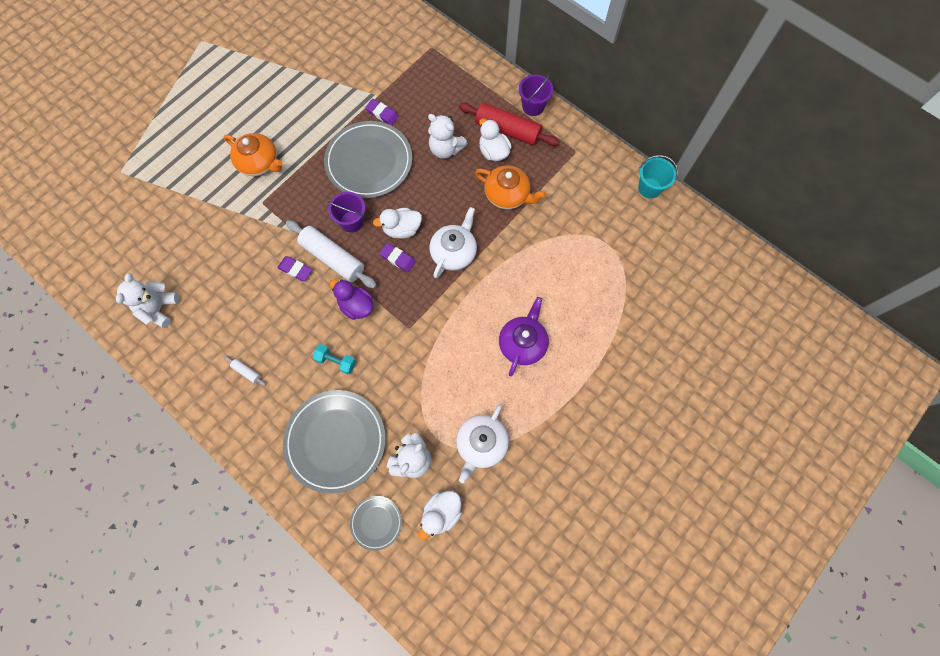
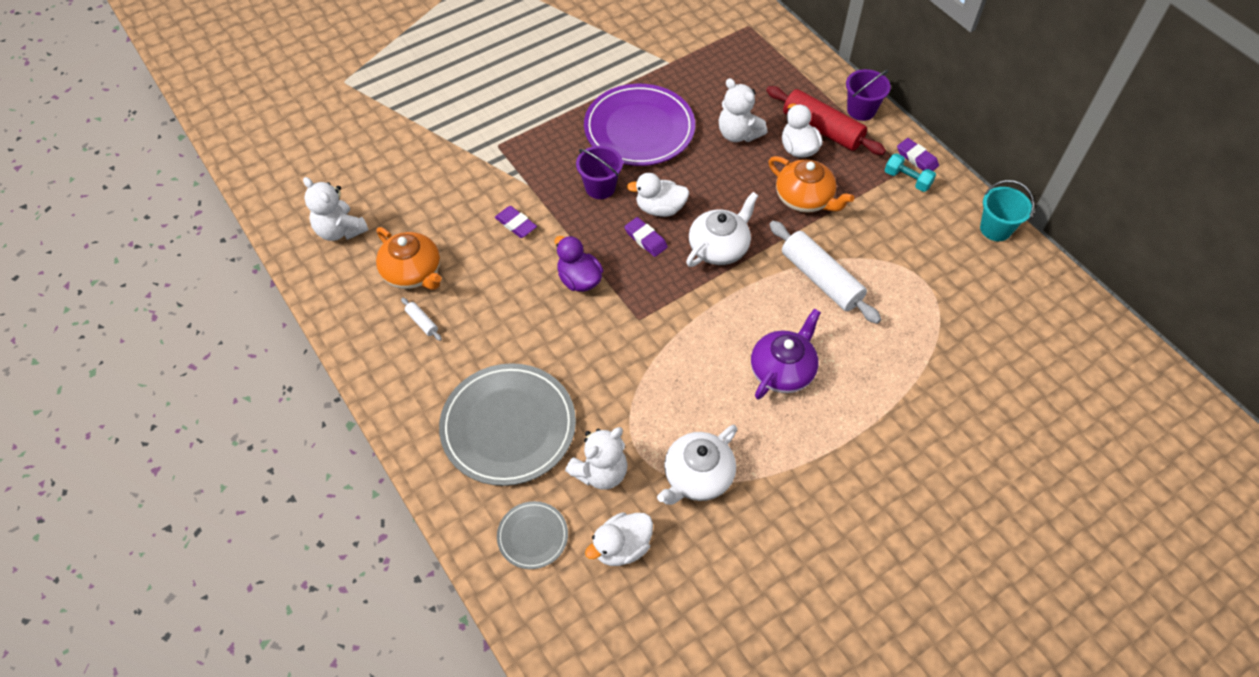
camera: 15 degrees right, 15 degrees down
(159, 309) = (340, 230): white teddy bear -> white teddy bear turned 75 degrees counterclockwise
(259, 163) = (507, 104): orange teapot -> orange teapot (413, 273)
(333, 258) = (565, 222): white rolling pin -> white rolling pin (820, 279)
(336, 361) = (536, 335): turquoise dumbbell -> turquoise dumbbell (907, 179)
(369, 162) = (639, 129): grey plate -> purple plate
(382, 114) = (669, 82): purple eraser -> purple eraser (917, 158)

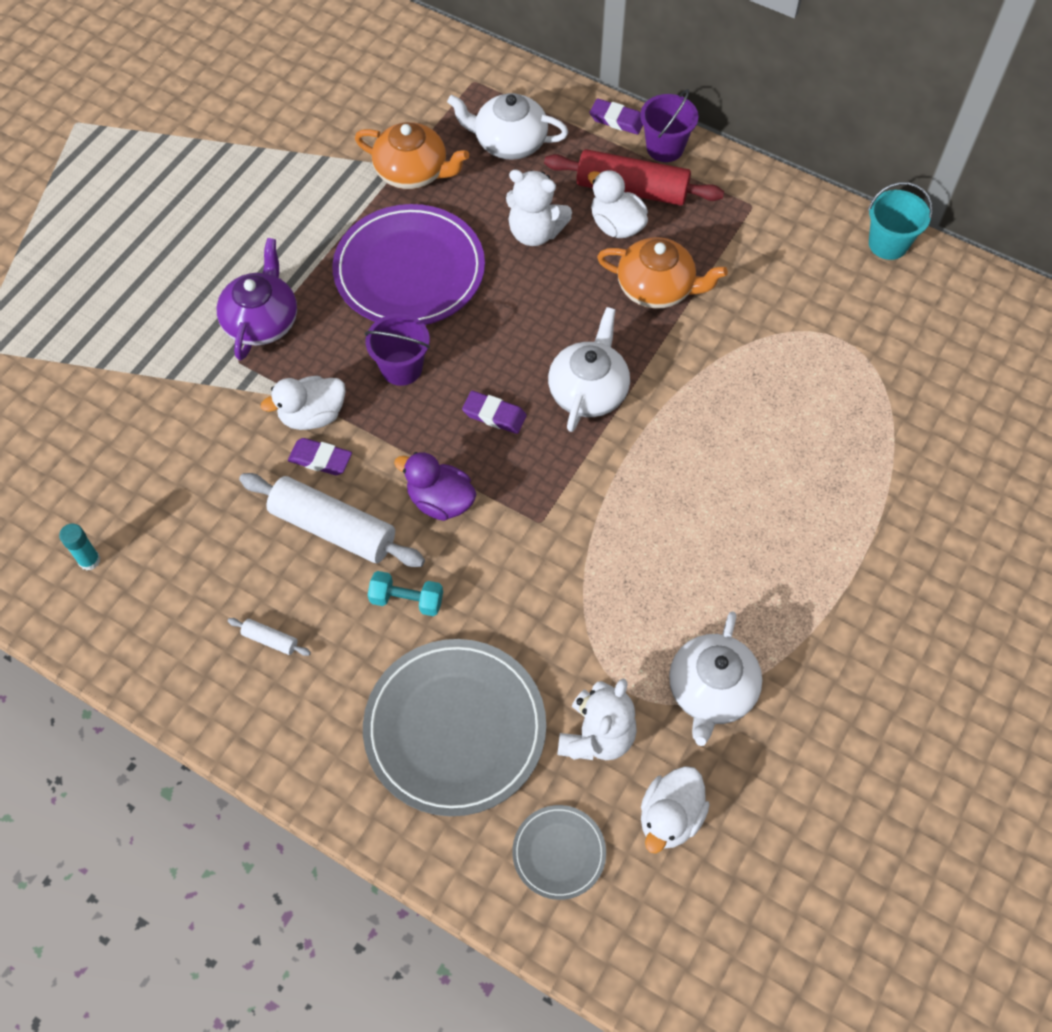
camera: 25 degrees left, 5 degrees up
(340, 230) = (89, 560): white teddy bear -> turquoise glue stick
(413, 273) = (221, 579): orange teapot -> orange teapot (413, 172)
(660, 208) = (490, 367): white duck -> white duck (312, 415)
(752, 71) = (509, 142): none -> white teapot
(783, 370) = (741, 516): purple teapot -> purple teapot (262, 321)
(820, 279) = (726, 384): white rolling pin -> white rolling pin (333, 528)
(907, 179) = (761, 219): turquoise dumbbell -> turquoise dumbbell (407, 600)
(917, 158) = (759, 187): purple eraser -> purple eraser (617, 120)

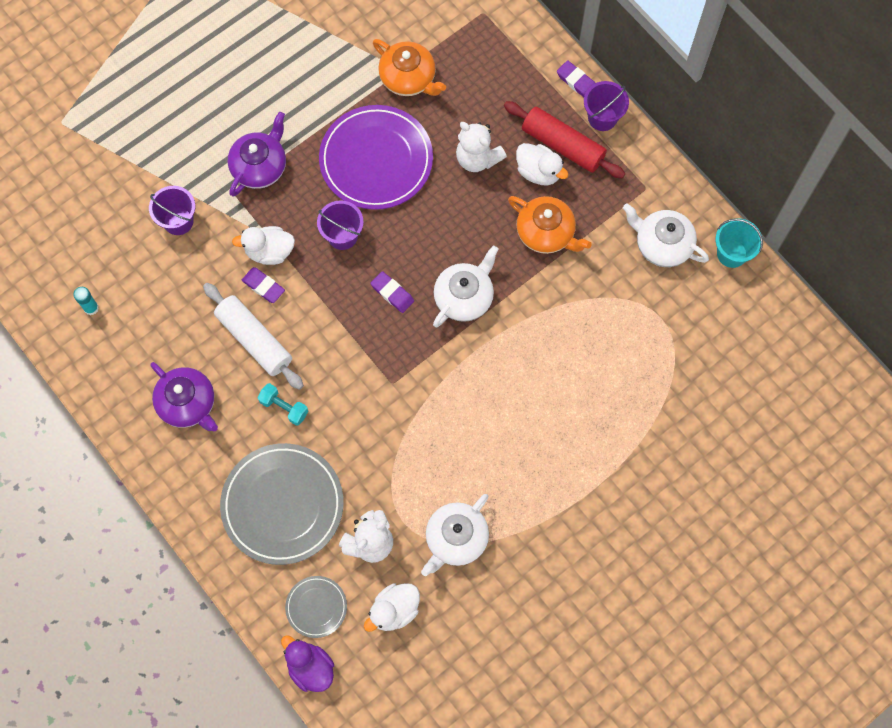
camera: 20 degrees right, 10 degrees up
(175, 416) = (178, 221): none -> purple bucket
(270, 640) = (188, 404): white rolling pin -> purple teapot
(440, 501) = (332, 345): purple duck -> purple duck (310, 667)
(509, 142) = (489, 75): white teapot -> white teapot (662, 244)
(616, 225) = (538, 172): white duck -> white duck turned 150 degrees clockwise

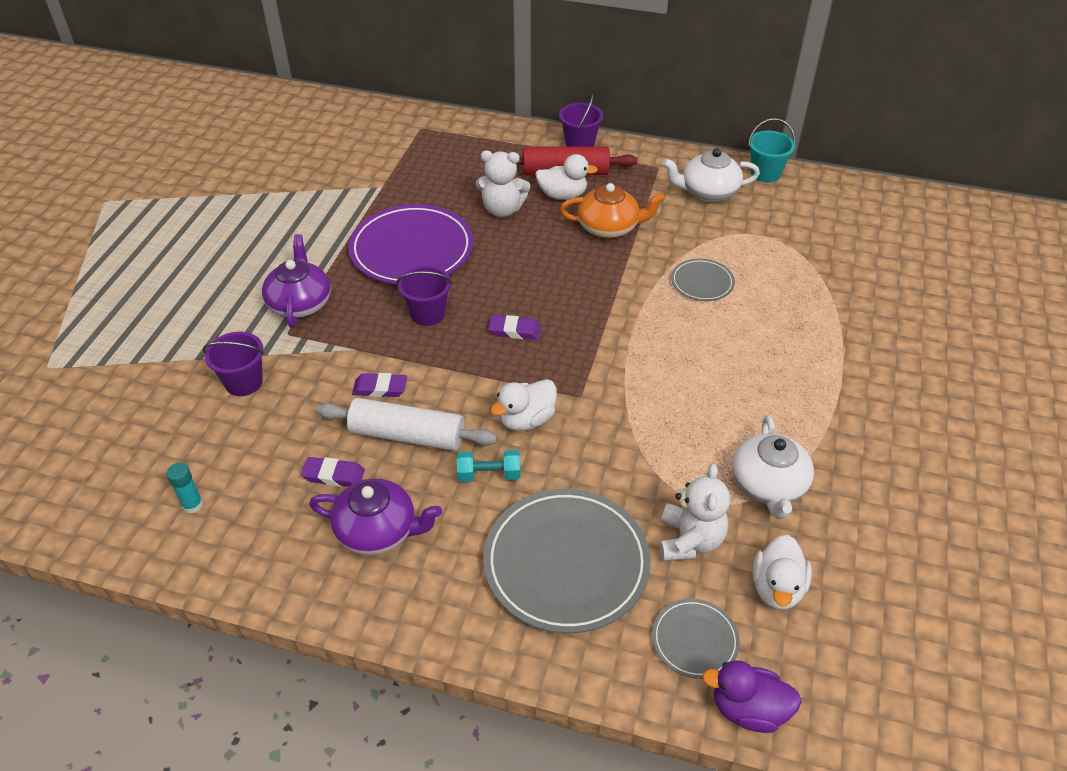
camera: 35 degrees left, 25 degrees down
(269, 251) = (363, 359): white duck -> white duck (526, 420)
(408, 78) = (393, 189): orange teapot -> none
(464, 297) = (583, 301): white teapot -> none
(569, 337) = (702, 282): none -> grey plate
(577, 82) = (537, 134): purple eraser -> purple eraser (334, 475)

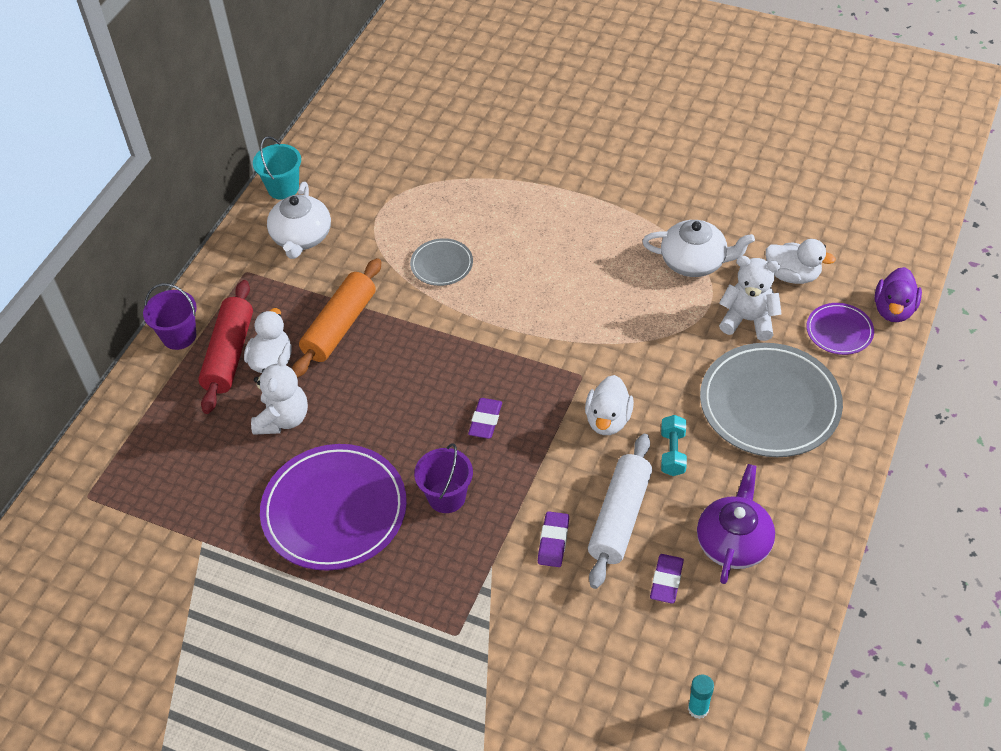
camera: 80 degrees left, 5 degrees up
(244, 382) = (529, 675): purple bucket -> none
(300, 303) = (407, 624): purple teapot -> none
(526, 420) = (608, 420): white duck -> white duck turned 45 degrees clockwise
(609, 227) = (339, 326): orange teapot -> orange rolling pin
(694, 640) = (839, 331): grey plate -> purple plate

